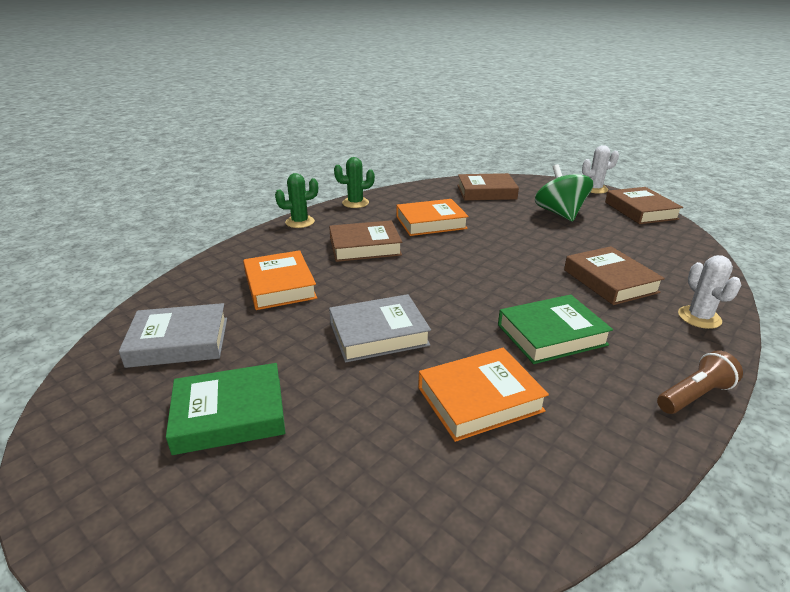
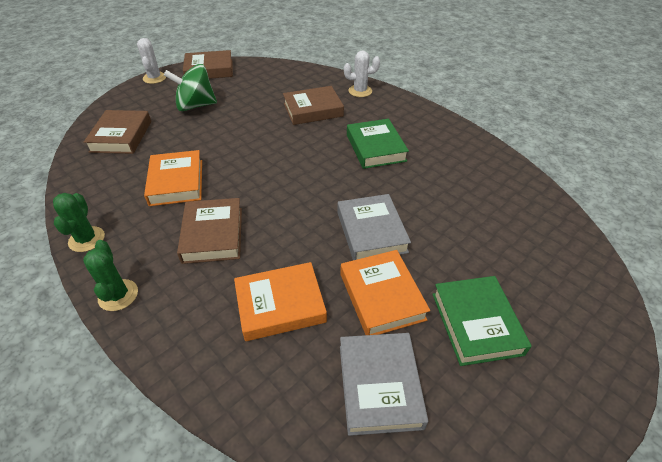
camera: 85 degrees left, 15 degrees up
(480, 399) = (442, 189): orange book -> orange book (381, 296)
(694, 395) = (430, 114): brown flashlight -> none

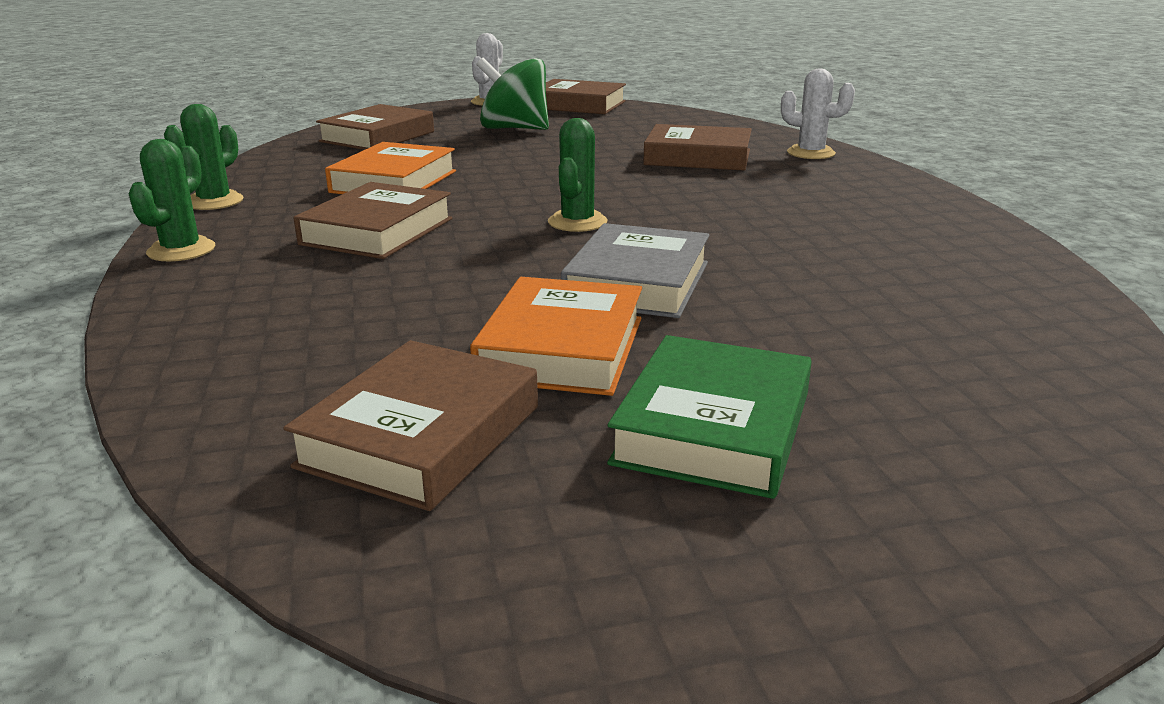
camera: 30 degrees right, 20 degrees down
(280, 305) = (380, 313): orange book -> none
(305, 190) = (577, 222): none -> green cactus
(375, 148) = (764, 207): green book -> none
(379, 385) = (421, 436): grey book -> brown book

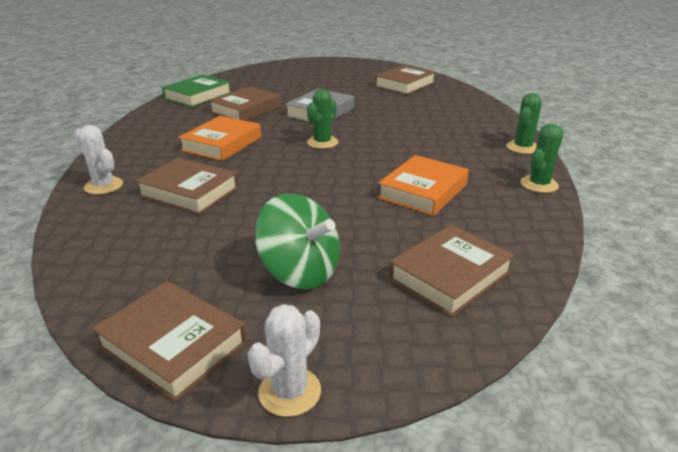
camera: 165 degrees left, 5 degrees up
(377, 231) = (427, 148): brown book -> brown book (246, 109)
(562, 348) = (361, 97): orange book -> orange book (222, 144)
(713, 428) = (334, 80): green book -> green book (198, 96)

